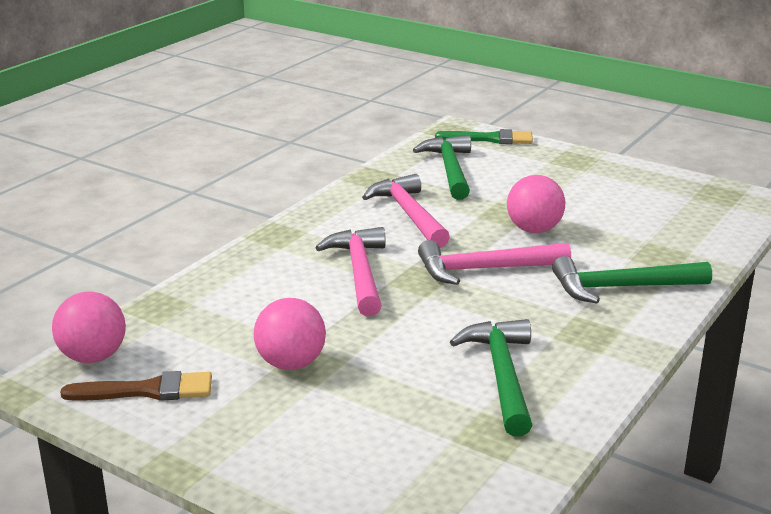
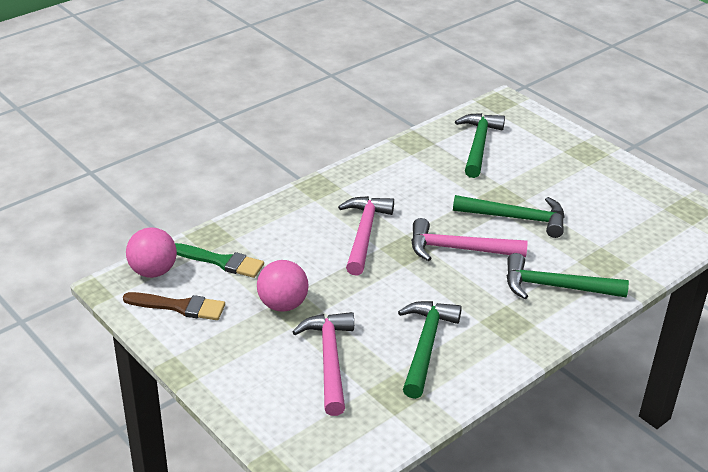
camera: 15 degrees right, 10 degrees up
(409, 214) = (425, 185): pink hammer -> pink hammer (329, 360)
(490, 139) = (527, 118): green brush -> green brush (221, 261)
(534, 230) = (516, 218): pink ball -> green hammer

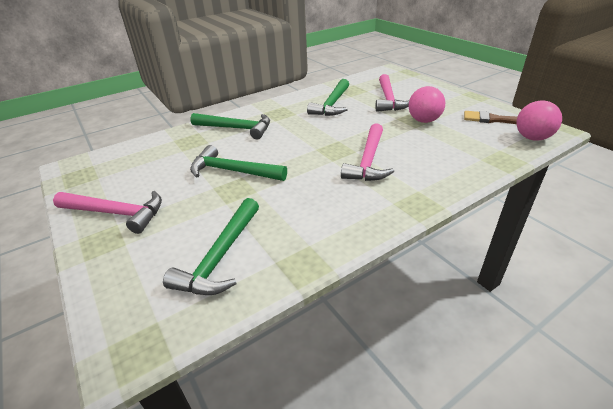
camera: 170 degrees left, 0 degrees up
(221, 261) = (482, 143): green brush -> none
(459, 249) = (292, 150): pink hammer -> pink hammer (116, 213)

